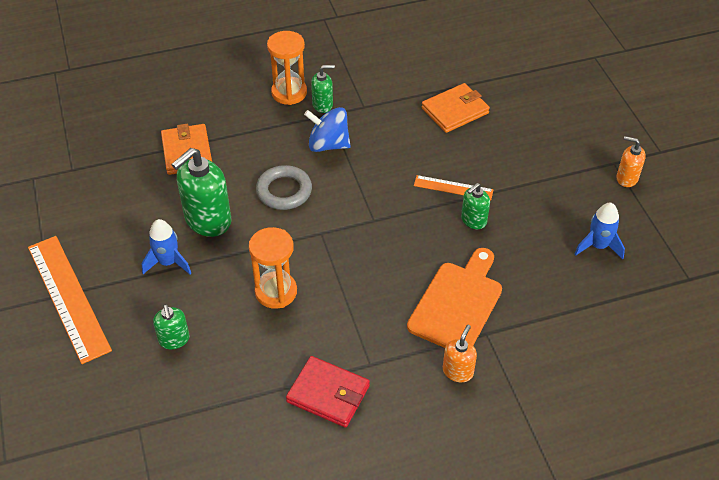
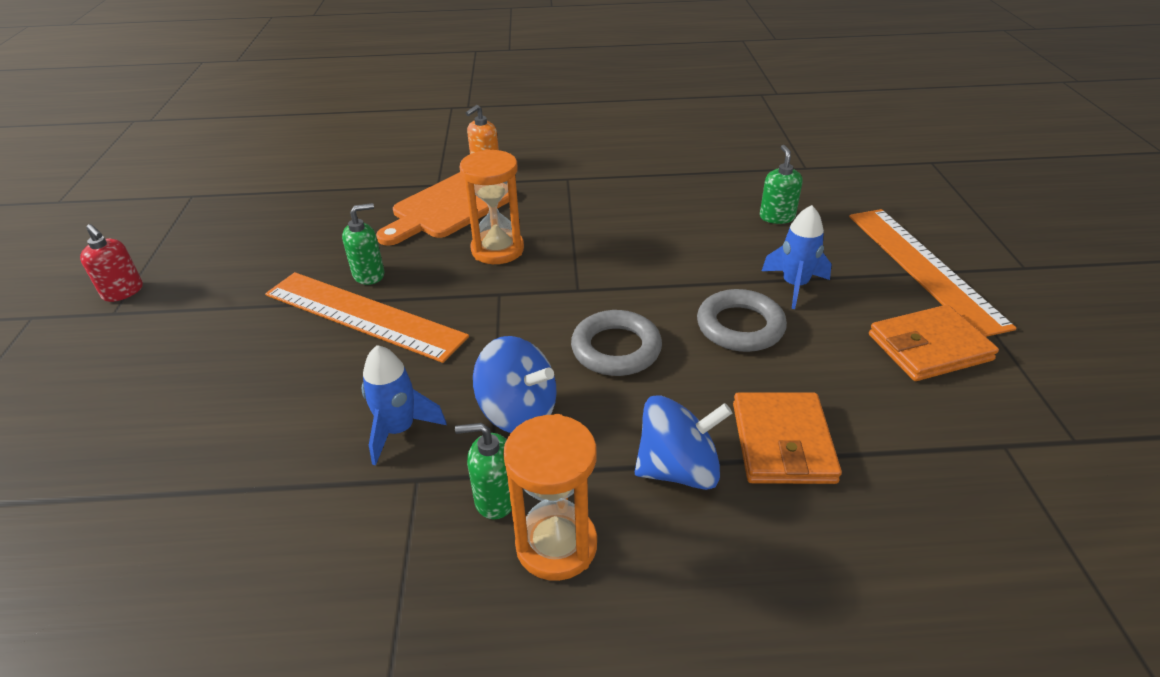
camera: 165 degrees left, 10 degrees down
(207, 220) = (740, 326): green soap dispenser -> grey ring
(239, 131) = (678, 469): none -> blue spinning top
(276, 292) = (653, 240): orange hourglass -> orange hourglass (497, 250)
(328, 394) = (616, 166): red wallet -> none
(453, 188) = (363, 315): orange ruler -> orange ruler, size x1.91
(455, 110) = (257, 437): orange wallet -> orange wallet (929, 347)
(598, 246) = (249, 231): blue rocket -> blue rocket (399, 430)
(626, 178) = (123, 292): orange soap dispenser -> red soap dispenser

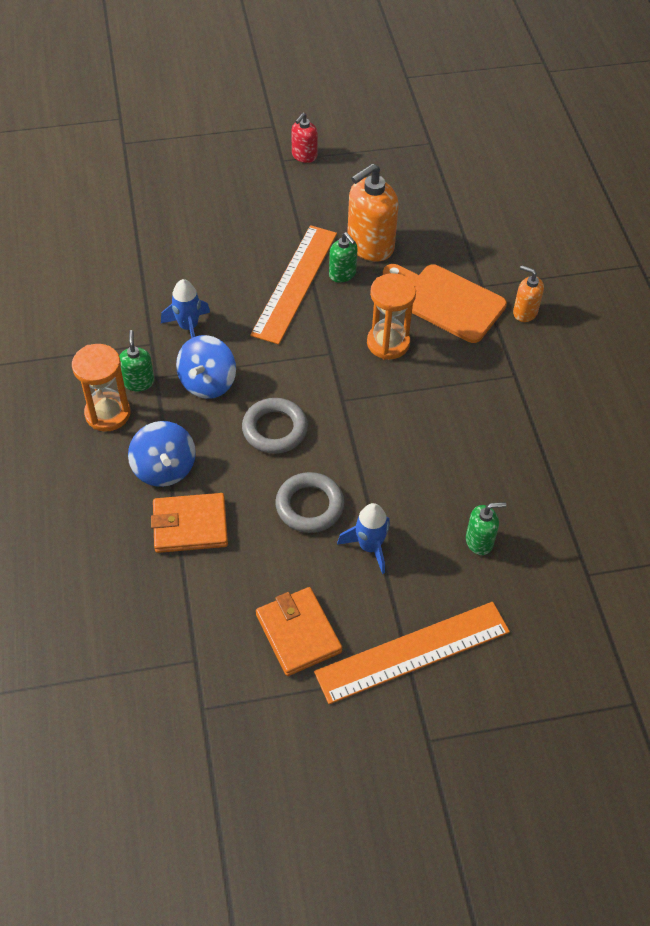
camera: 80 degrees right, 15 degrees up
(332, 250) = (370, 245): none -> orange soap dispenser

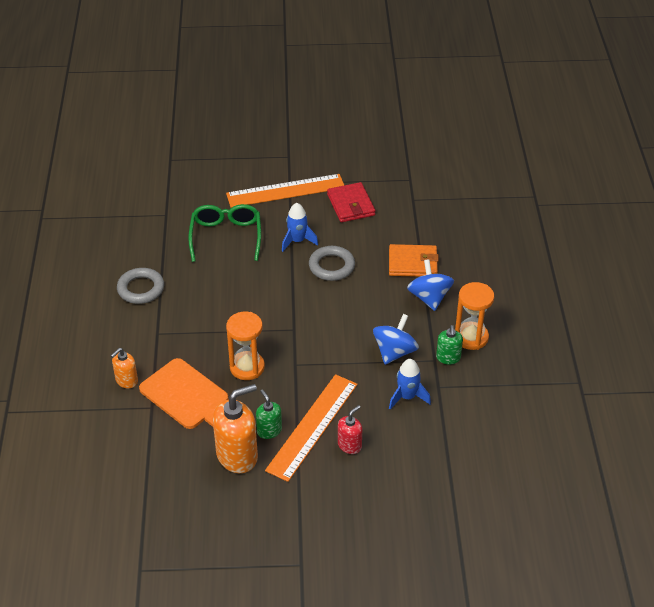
camera: 170 degrees left, 10 degrees down
(275, 429) = (348, 314): grey ring -> grey ring (141, 289)
(298, 633) = (351, 205): orange wallet -> red wallet
(304, 156) = (277, 567): red soap dispenser -> red soap dispenser (349, 445)
(479, 541) = (226, 237): green soap dispenser -> green glasses
(525, 312) = (126, 381): orange soap dispenser -> orange soap dispenser turned 90 degrees clockwise

